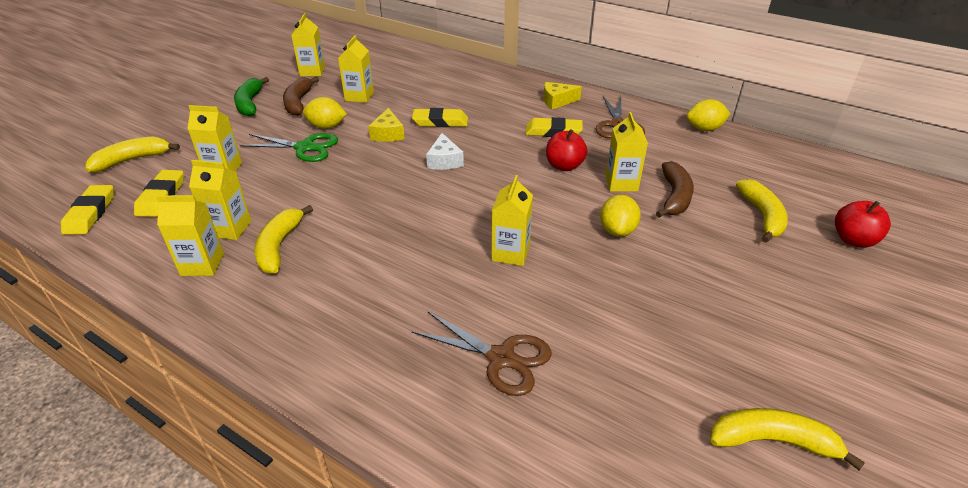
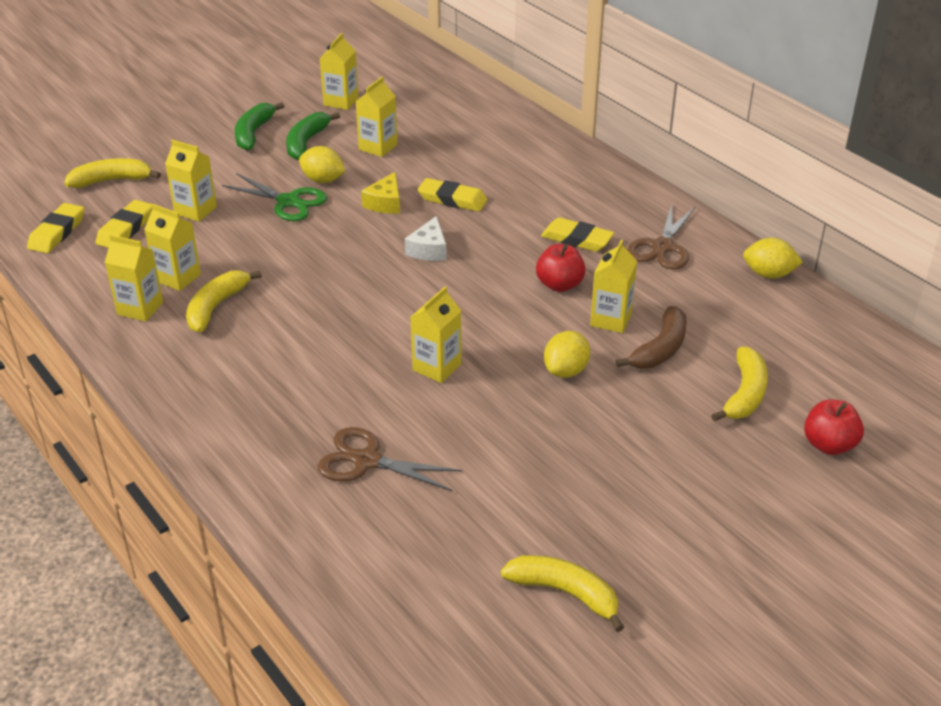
camera: 20 degrees right, 0 degrees up
(298, 102) = (306, 142): brown banana -> green banana
(501, 358) = (366, 461): brown scissors -> brown scissors turned 150 degrees clockwise
(557, 101) = (610, 199): yellow cheese -> none

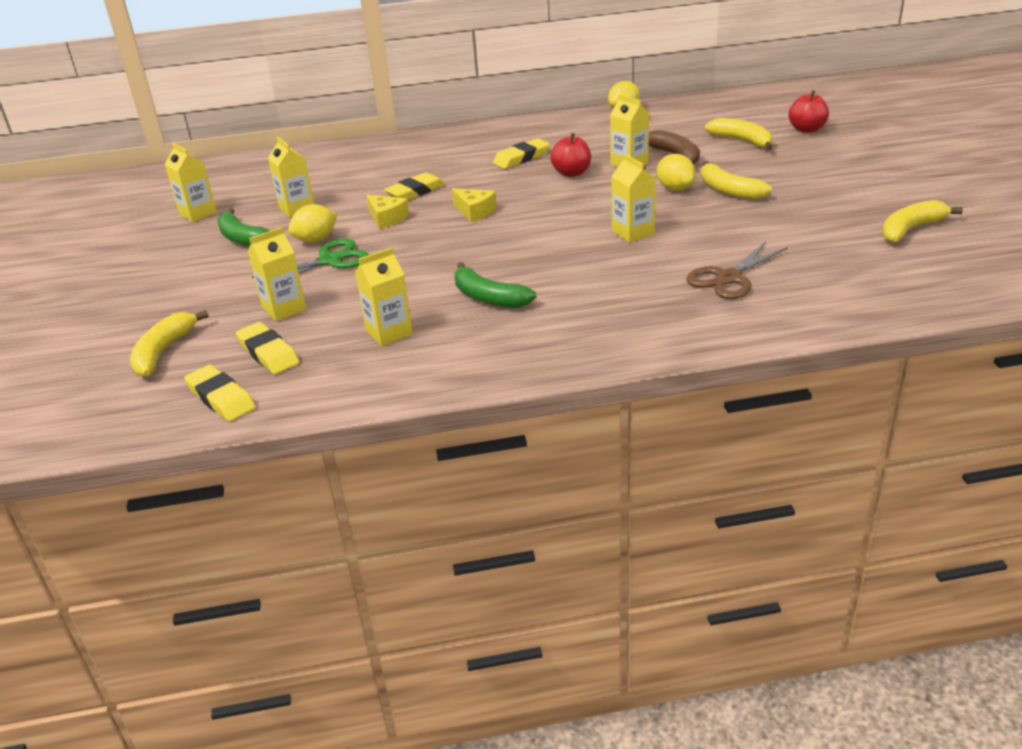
camera: 60 degrees left, 5 degrees down
(140, 308) = (418, 360): yellow carton -> none
(216, 307) = (458, 318): yellow banana -> yellow banana (728, 190)
(253, 133) = (189, 261): green banana -> green banana (488, 297)
(429, 249) = (475, 211): white cheese -> yellow cheese
(662, 247) = (561, 134): brown scissors -> none

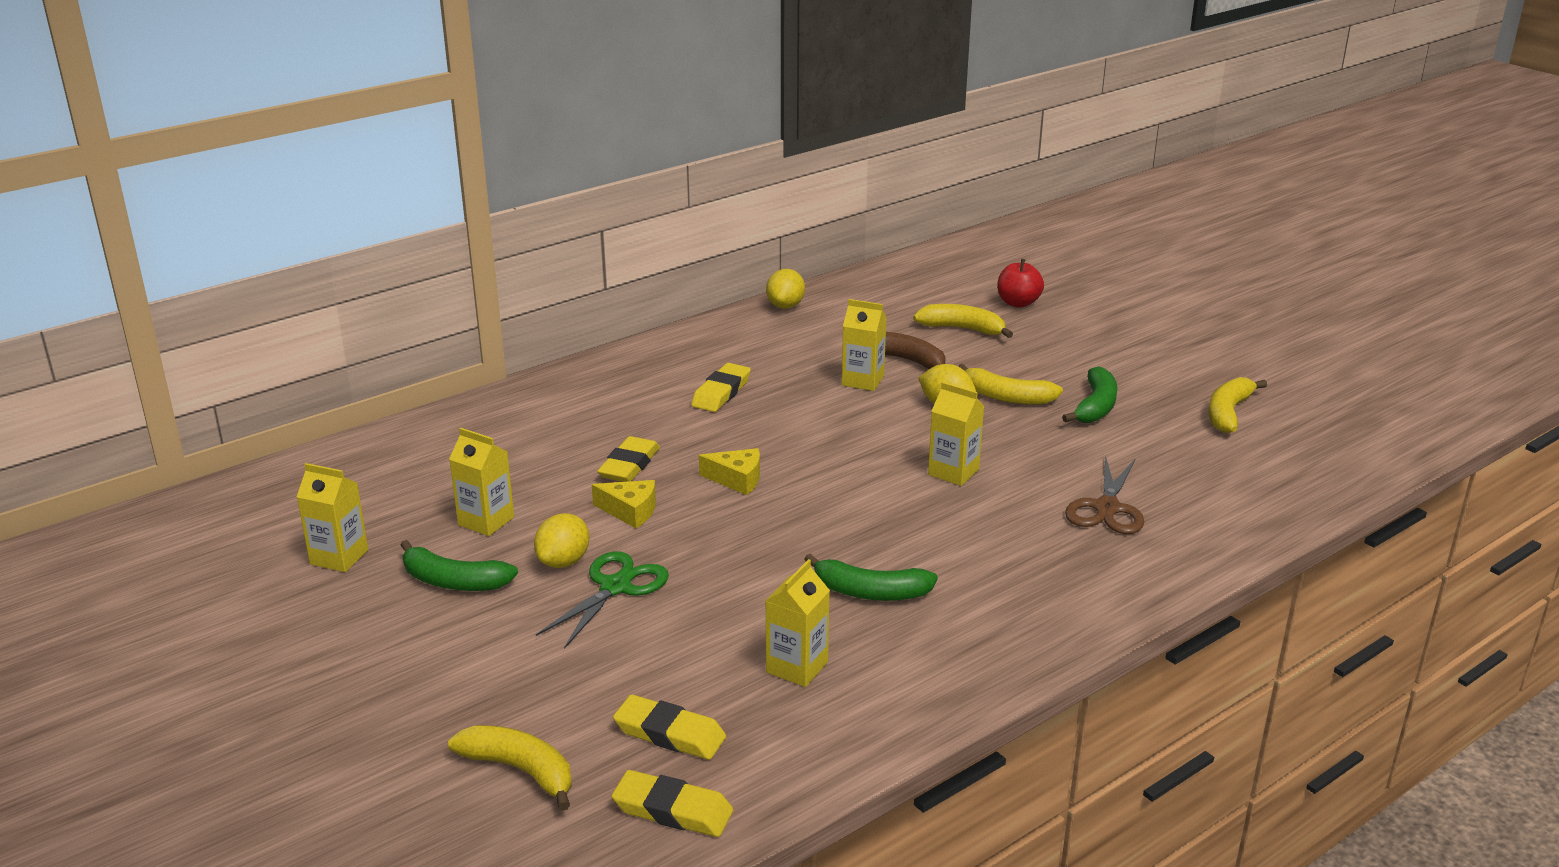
camera: 30 degrees left, 5 degrees down
(163, 352) = (520, 771): yellow banana -> yellow banana turned 135 degrees clockwise
(284, 309) = (626, 669): yellow carton -> none
(571, 173) = (805, 404): red apple -> none
(795, 207) = (1095, 406): none -> green banana

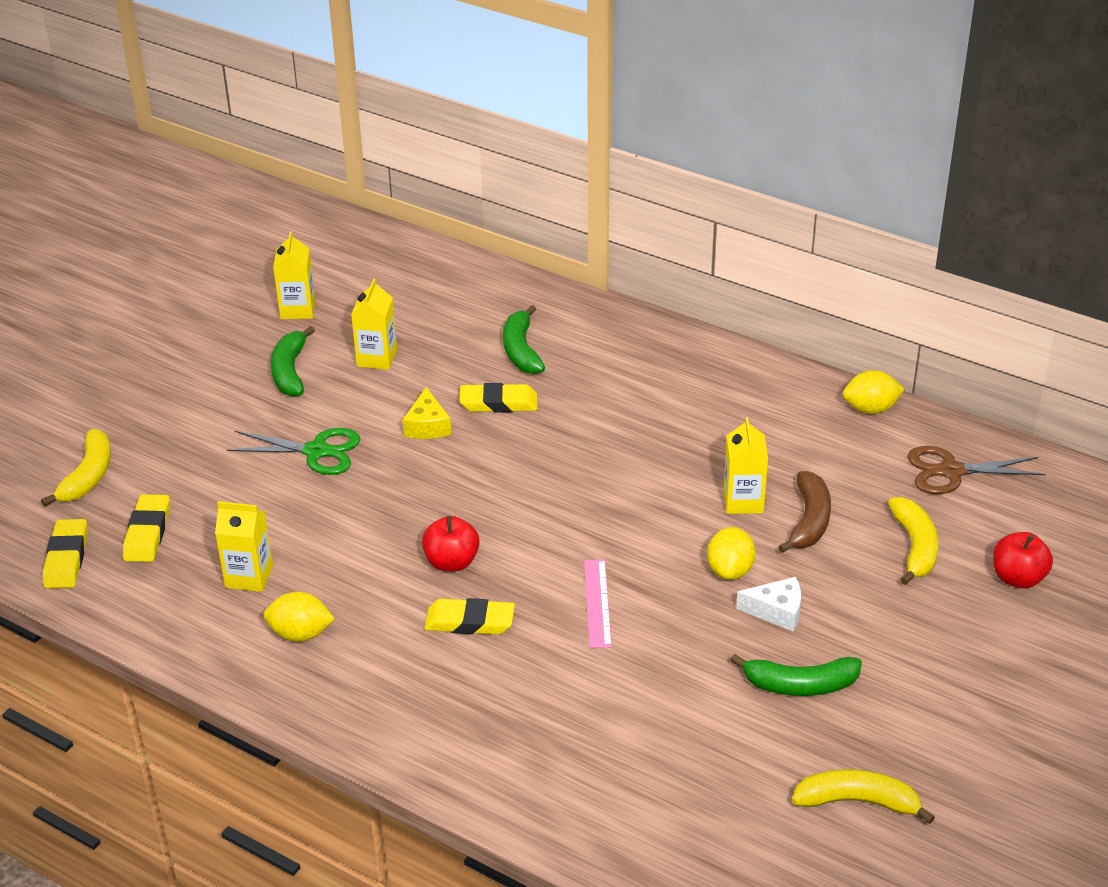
camera: 70 degrees right, 10 degrees up
(563, 561) = (339, 414): yellow lemon -> yellow lemon (300, 634)
(721, 392) = (658, 418): yellow eraser -> yellow eraser (470, 622)
(737, 479) = (509, 470): yellow cheese -> none
(852, 536) = (451, 562): none -> red apple
(870, 592) = (369, 593): green banana -> green banana (521, 350)
(953, 472) = (597, 603): yellow carton -> pink ruler
(1006, 397) = (776, 611): yellow banana -> white cheese
(1107, 508) = (587, 726): brown scissors -> brown scissors (951, 471)

